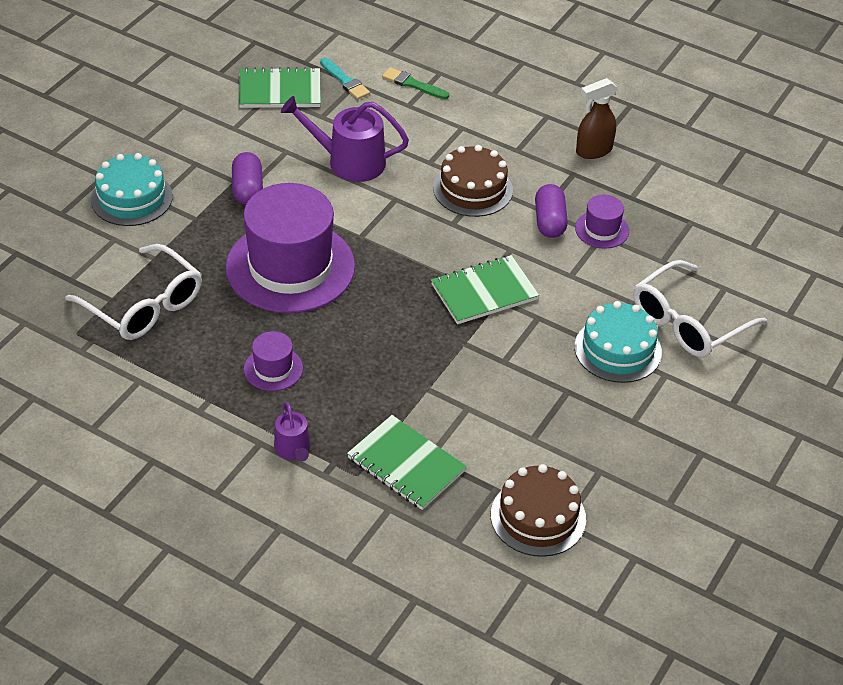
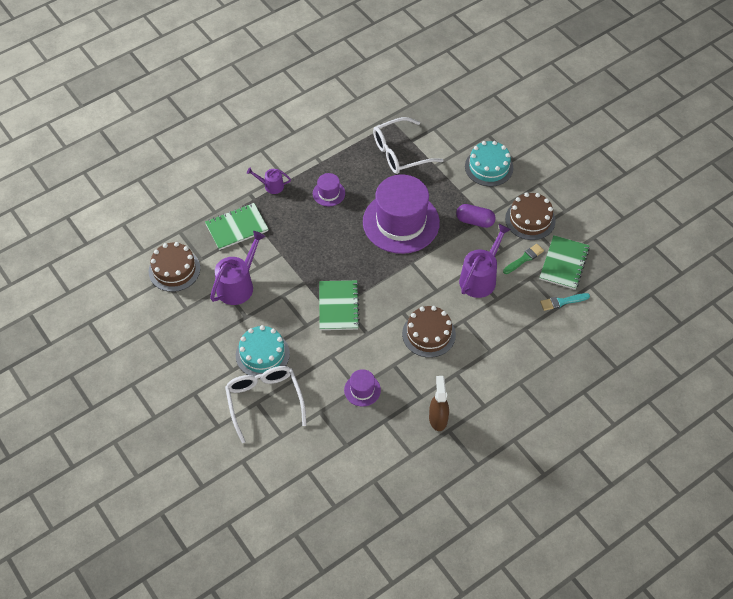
camera: 115 degrees right, 10 degrees up
(217, 136) = (530, 219): none -> brown cake
(412, 84) = (546, 339): green brush -> green brush (524, 259)
(517, 421) = (238, 285): none -> purple watering can
(549, 222) = (382, 364): purple capsule -> none

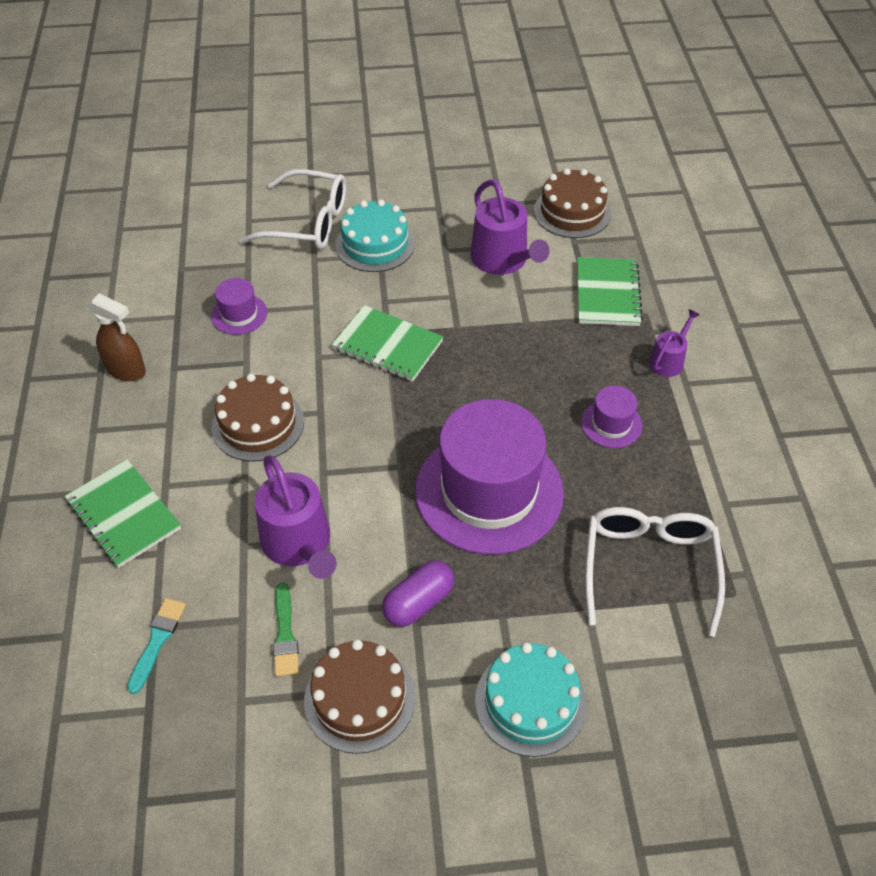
camera: 120 degrees right, 5 degrees down
(564, 263) = (225, 696): green notebook -> green notebook (123, 515)

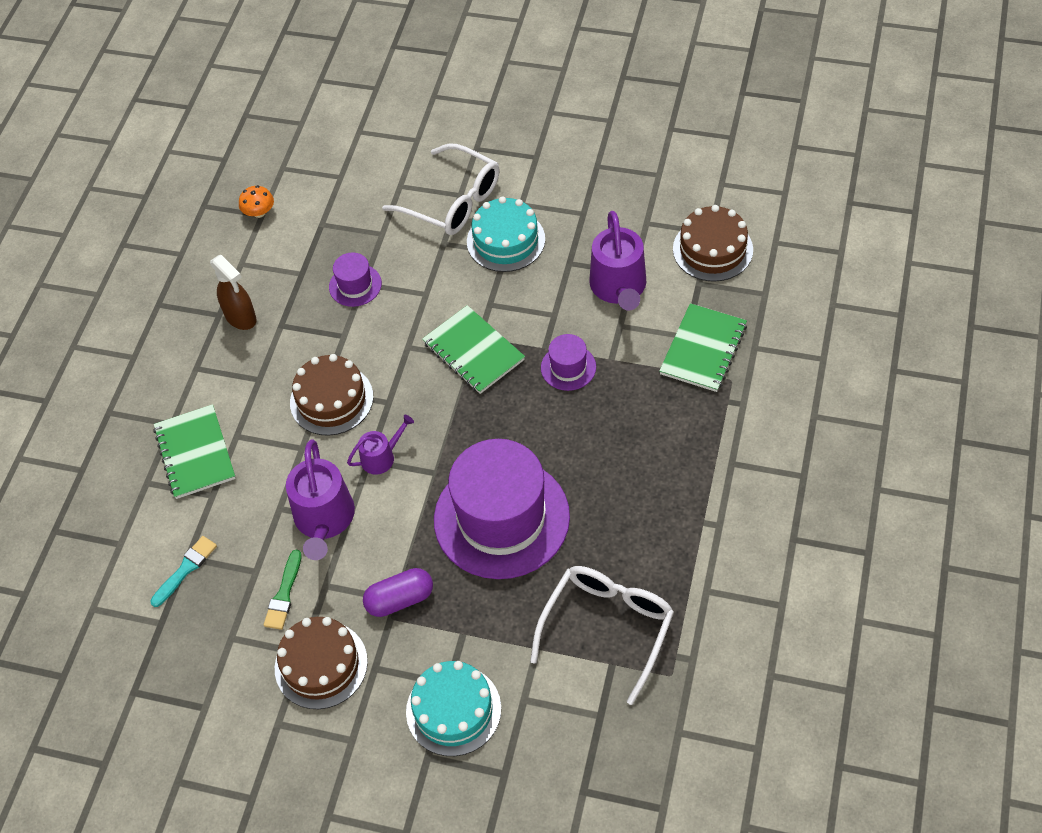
camera: 25 degrees right, 5 degrees up
(109, 271) = (259, 212): none -> orange mushroom
(611, 424) = (641, 484): purple hat -> purple hat (568, 367)
(668, 360) = (727, 435): purple watering can -> purple watering can (381, 457)

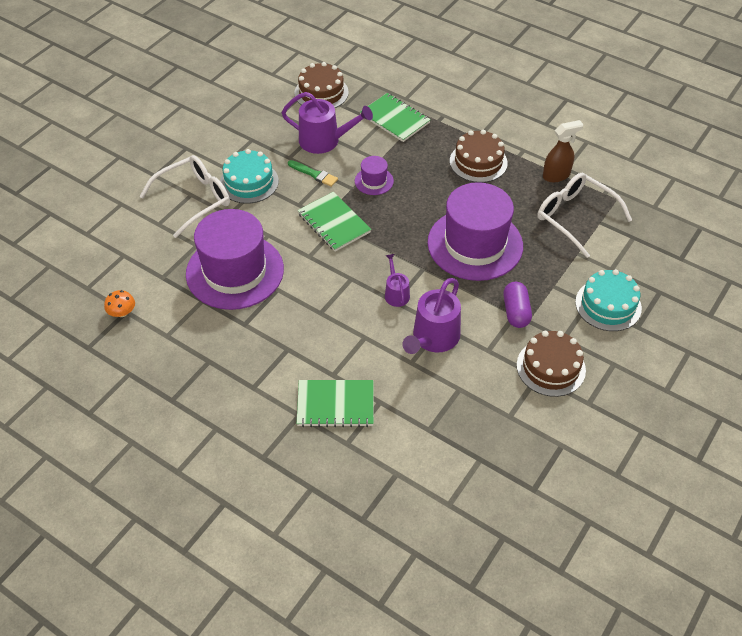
camera: 75 degrees left, 5 degrees down
(185, 569) = (439, 433): turquoise brush -> none
(241, 317) = (221, 347): brown spray bottle -> brown spray bottle (556, 175)
(284, 594) = (486, 376): green brush -> green brush (314, 174)
(324, 519) = (433, 338): purple watering can -> purple watering can turned 105 degrees clockwise
(331, 399) = (331, 309): brown cake -> brown cake (478, 162)
(355, 285) = (235, 271): purple hat -> purple hat, size x2.31
(473, 351) = (334, 223): green notebook -> green notebook turned 75 degrees clockwise

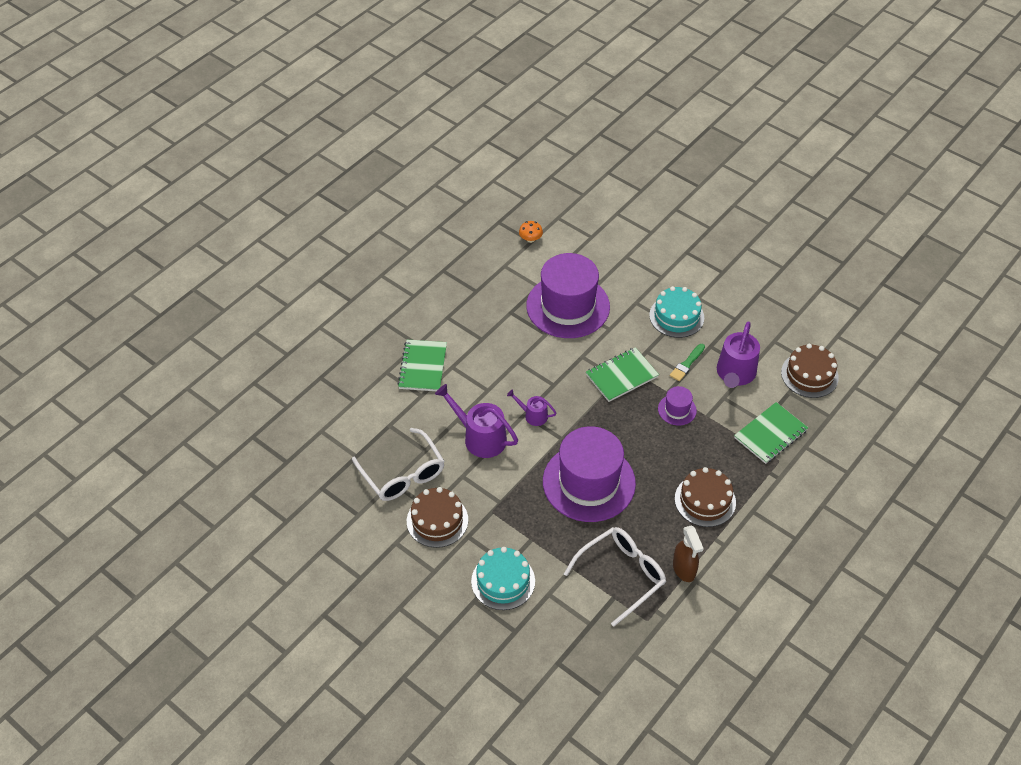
camera: 95 degrees right, 0 degrees up
(194, 199) = (655, 279): white glasses -> white glasses (403, 474)
(396, 293) = (533, 415): purple watering can -> purple watering can turned 150 degrees counterclockwise
(516, 312) = (503, 503): purple capsule -> none

